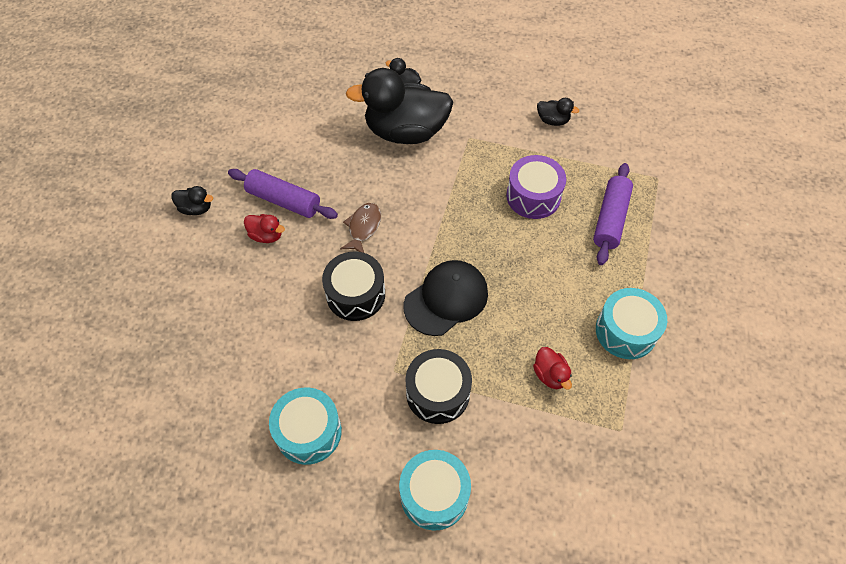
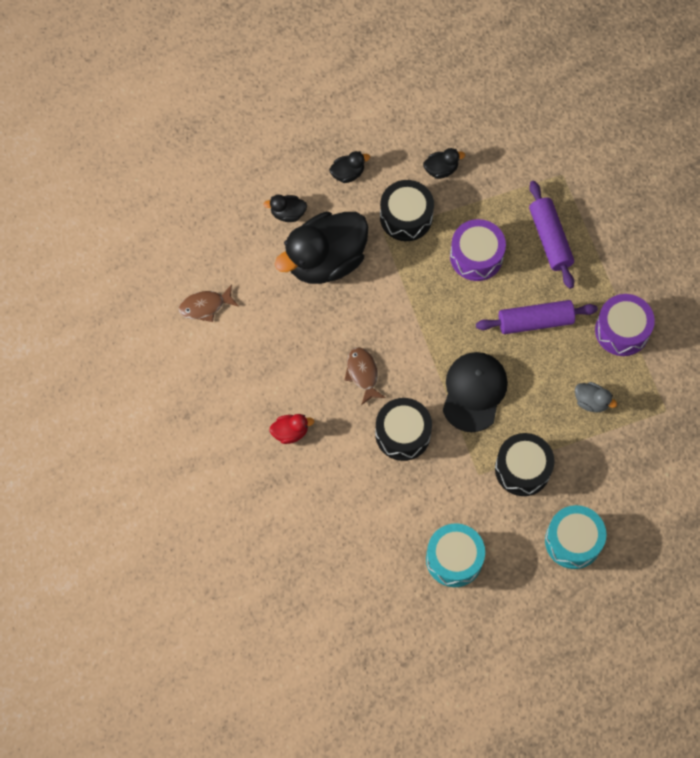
camera: 35 degrees left, 10 degrees up
(196, 208) = (210, 447): black duck -> black duck (348, 173)
(284, 200) = (277, 392): purple rolling pin -> purple rolling pin (535, 321)
(287, 112) = (205, 306): none -> brown fish
(496, 137) = (406, 217): none -> black drum
(550, 375) = (591, 401): red duck -> grey duck
(626, 331) = (622, 330): turquoise drum -> purple drum

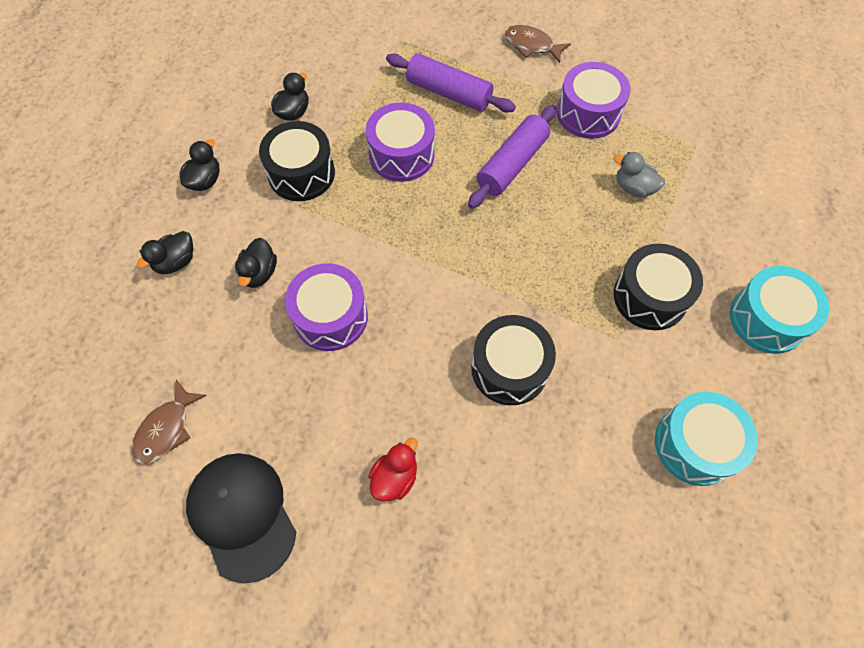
camera: 45 degrees left, 5 degrees down
(325, 260) = (259, 273): black duck -> black duck, size x0.41
(339, 320) = (330, 317): none -> purple drum
(363, 374) = (408, 346): brown fish -> brown fish (531, 45)
(474, 392) = (529, 268): black cap -> black cap (242, 515)
(591, 401) = (633, 188): grey duck -> grey duck turned 135 degrees counterclockwise

